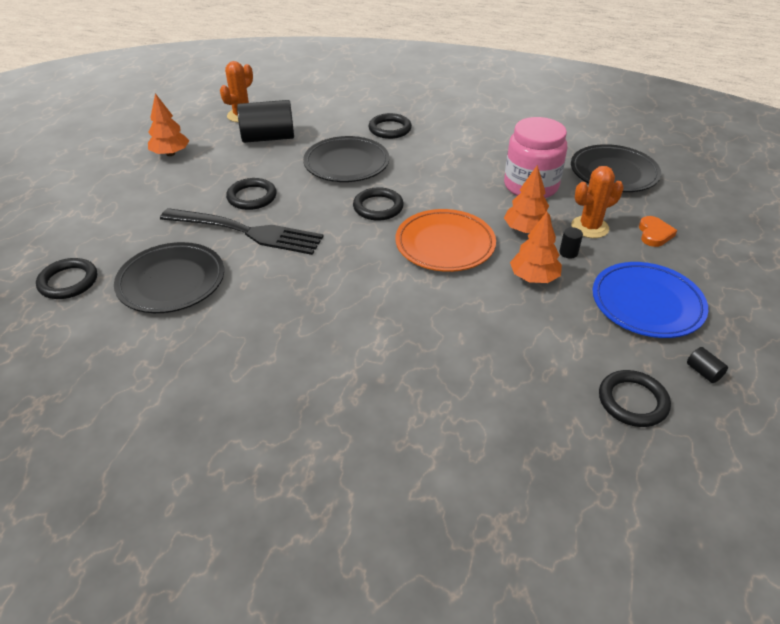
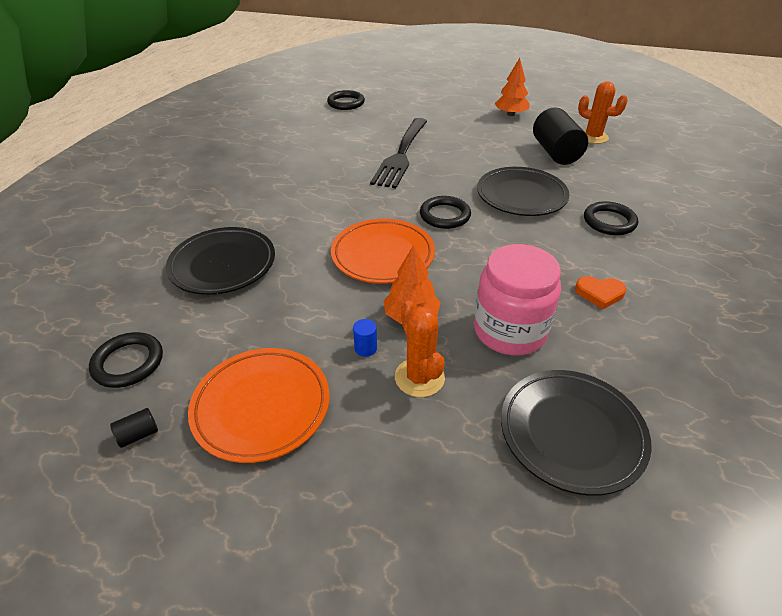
camera: 90 degrees right, 0 degrees up
(171, 282) = (341, 133): black plate -> black plate (223, 265)
(252, 197) = (452, 153): black ring -> none
(533, 277) = (323, 314): orange tree -> none
(568, 253) = (365, 348): black cylinder -> blue cylinder
(647, 304) = (261, 406): blue plate -> orange plate
(654, 234) = (406, 450): orange heart -> orange heart (599, 293)

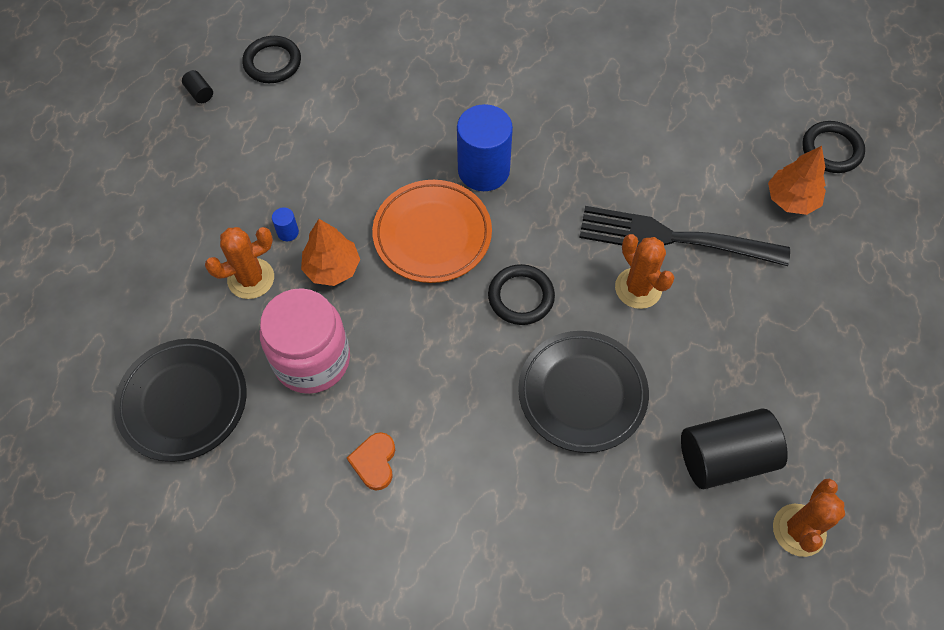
camera: 85 degrees right, 20 degrees up
(223, 265) = (406, 93): black plate -> none
(261, 406) = (223, 165): orange plate -> none
(324, 226) = (483, 170): none -> blue cylinder
(439, 170) = (638, 288): none -> orange cactus
(510, 114) = (857, 399): orange tree -> orange tree (791, 199)
(609, 221) = (529, 504): black ring -> none

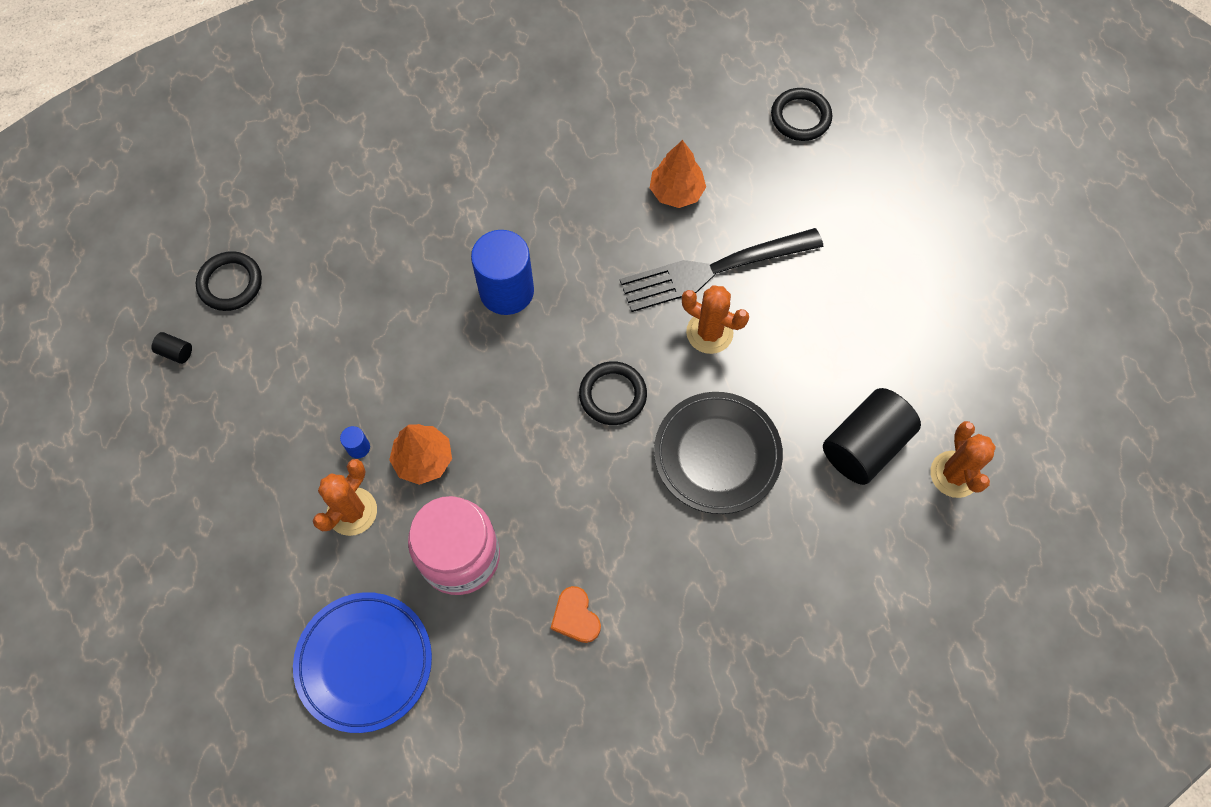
camera: 30 degrees left, 5 degrees up
(183, 402) = (364, 662): black plate -> blue plate
(432, 234) = (497, 378): orange plate -> none
(791, 199) = (792, 182): orange tree -> orange tree (676, 192)

